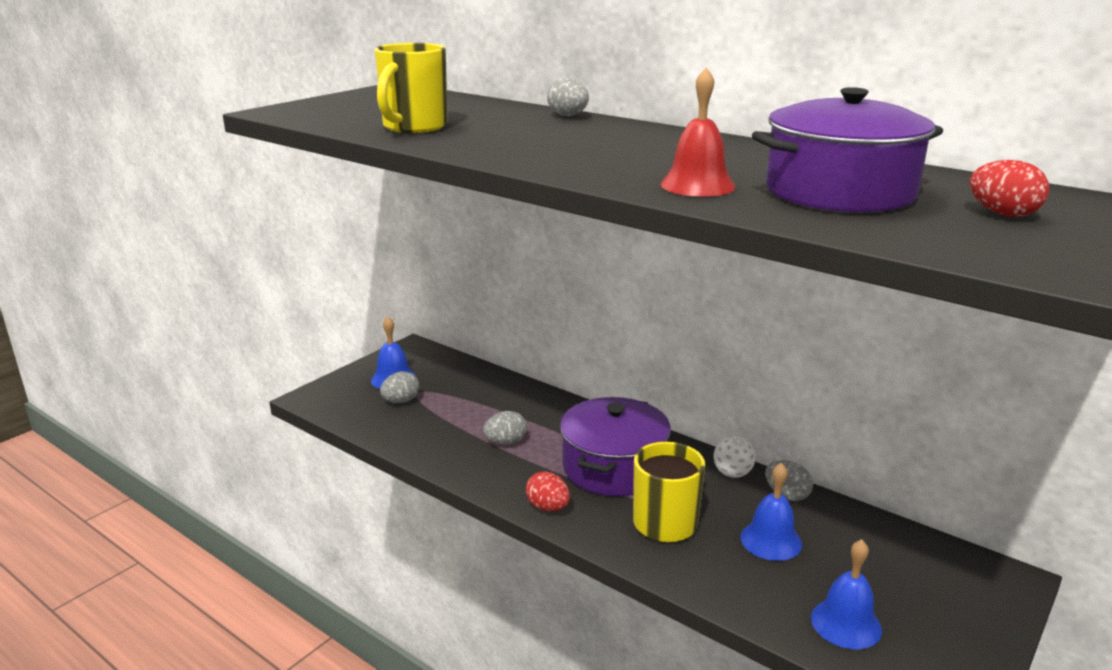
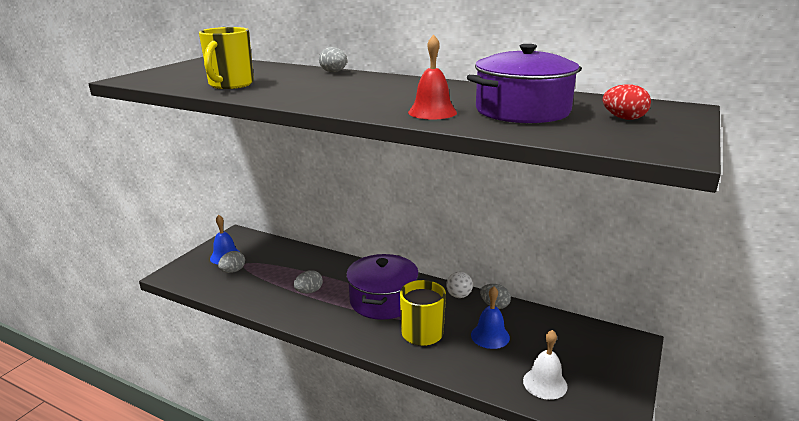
camera: 10 degrees left, 0 degrees up
(548, 507) = (344, 332): red egg -> none
(846, 623) = (545, 383): blue bell -> white bell

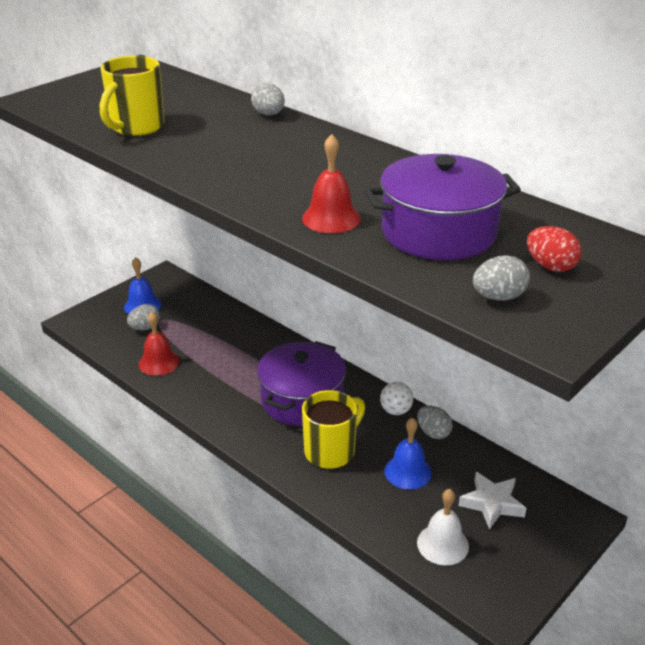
camera: 15 degrees right, 10 degrees up
(254, 293) = (159, 362): none -> red bell
(309, 291) = (221, 371): grey egg -> grey egg (498, 297)
(564, 346) = (492, 503): none -> white star

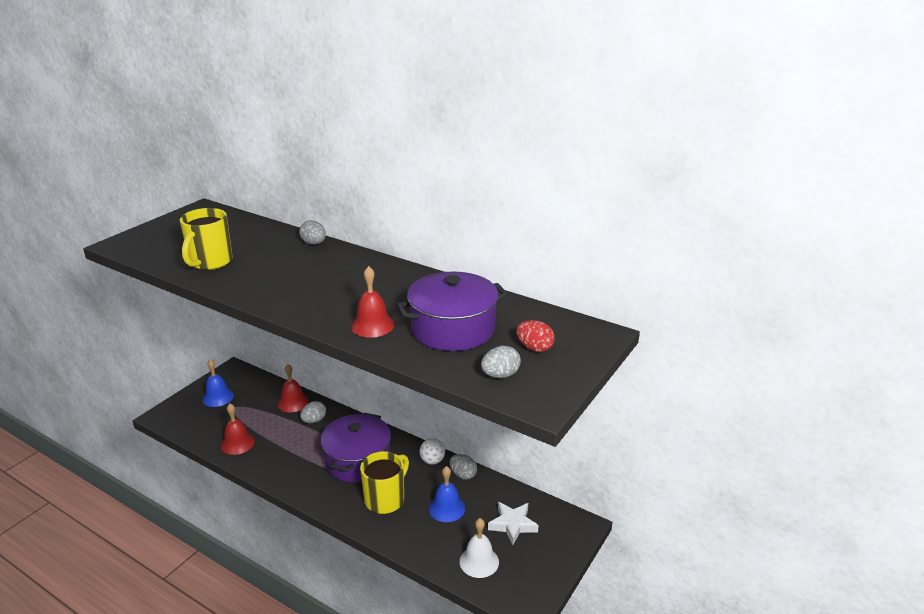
camera: 10 degrees left, 5 degrees down
(145, 328) = (222, 415): grey egg -> grey egg (314, 420)
(231, 321) = (293, 402): none -> red bell

